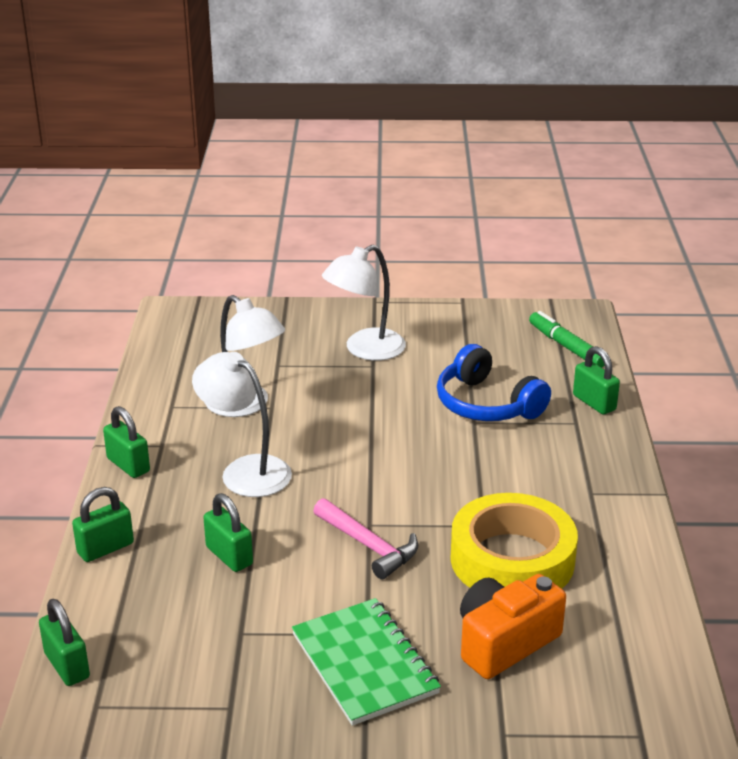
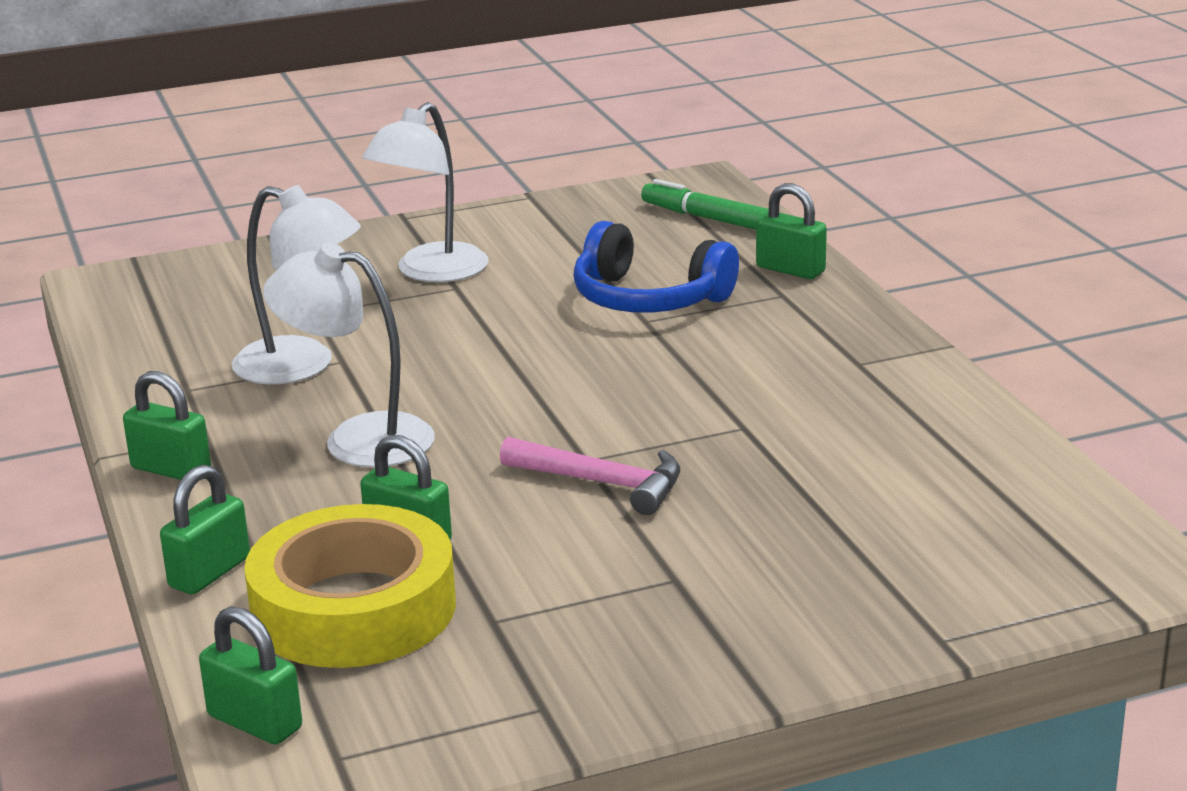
camera: 20 degrees left, 5 degrees down
(364, 663) = (697, 612): green notebook -> none
(504, 642) = (868, 543): orange camera -> none
(512, 559) = (810, 454): yellow tape -> yellow tape (354, 608)

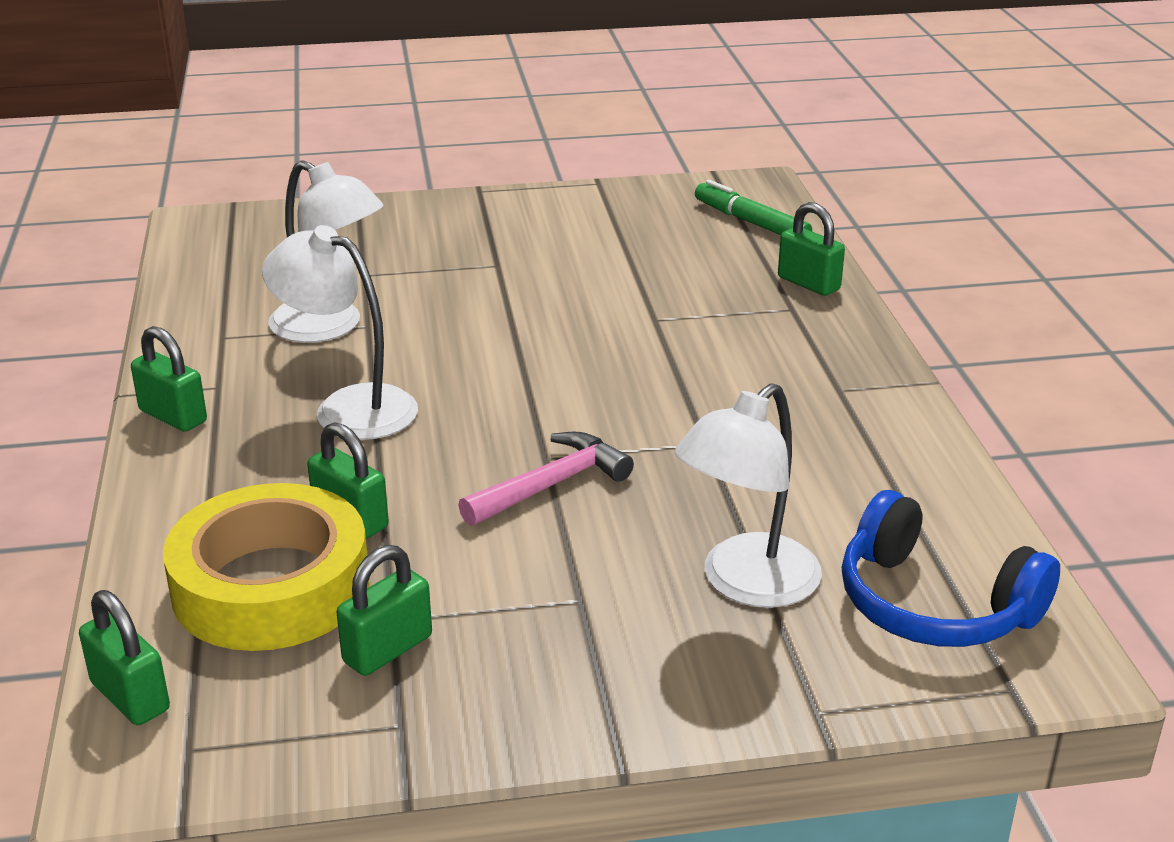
camera: 10 degrees right, 5 degrees up
(210, 573) = (160, 528): green padlock -> green padlock (388, 649)
(431, 272) = (481, 247): white lamp -> white lamp (746, 584)
(602, 483) = (551, 485): pink hammer -> pink hammer turned 75 degrees counterclockwise
(648, 299) = (666, 297): blue headphones -> blue headphones (933, 604)

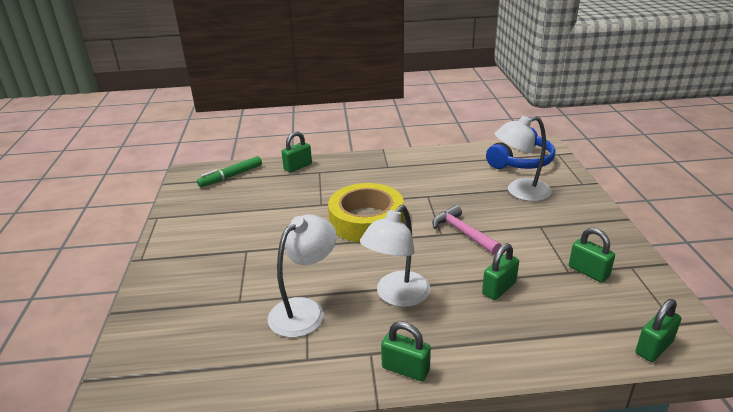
camera: 85 degrees left, 0 degrees up
(173, 416) = (405, 369): green padlock -> green padlock turned 75 degrees clockwise
(271, 586) = (557, 310): yellow tape -> yellow tape (366, 220)
(746, 584) = (520, 192): white lamp -> white lamp turned 120 degrees clockwise

